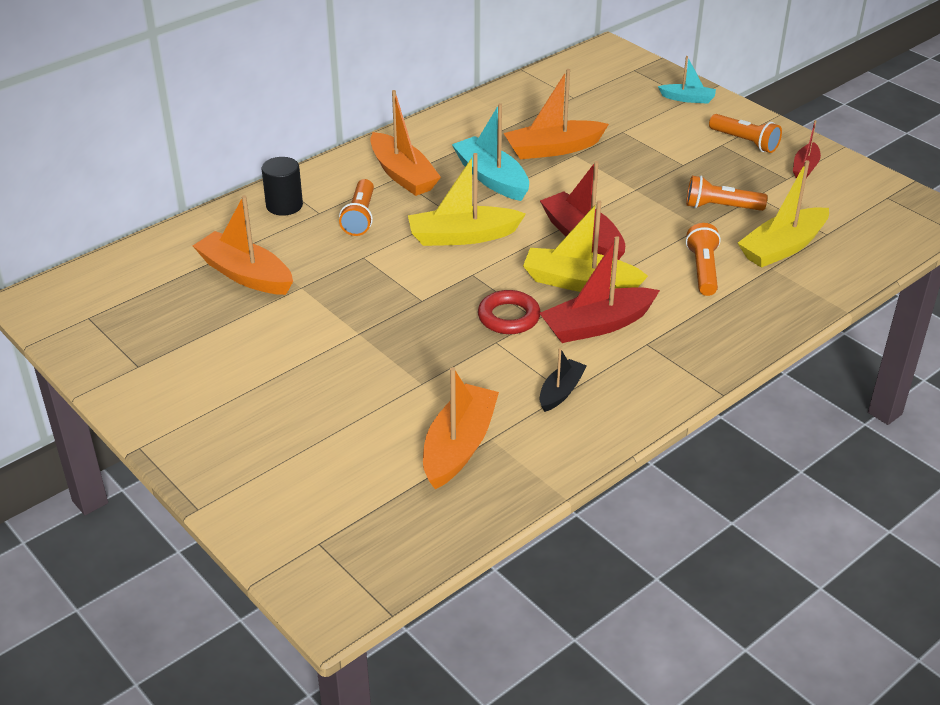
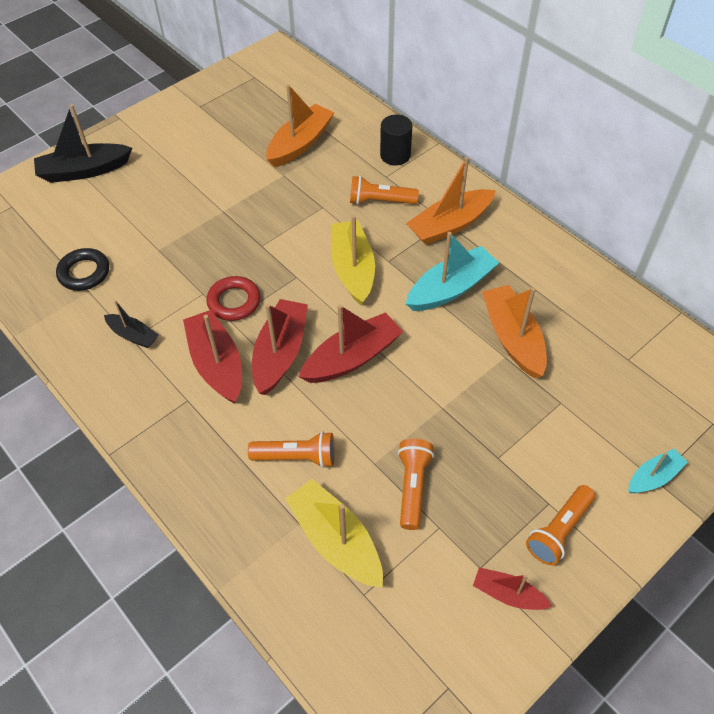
camera: 90 degrees right, 15 degrees up
(255, 471) = (84, 171): none -> black boat
(459, 446) = (84, 273): orange boat -> black ring
(579, 282) = (280, 353): yellow boat -> red boat
(688, 99) = (653, 477): turquoise boat -> turquoise boat turned 135 degrees counterclockwise

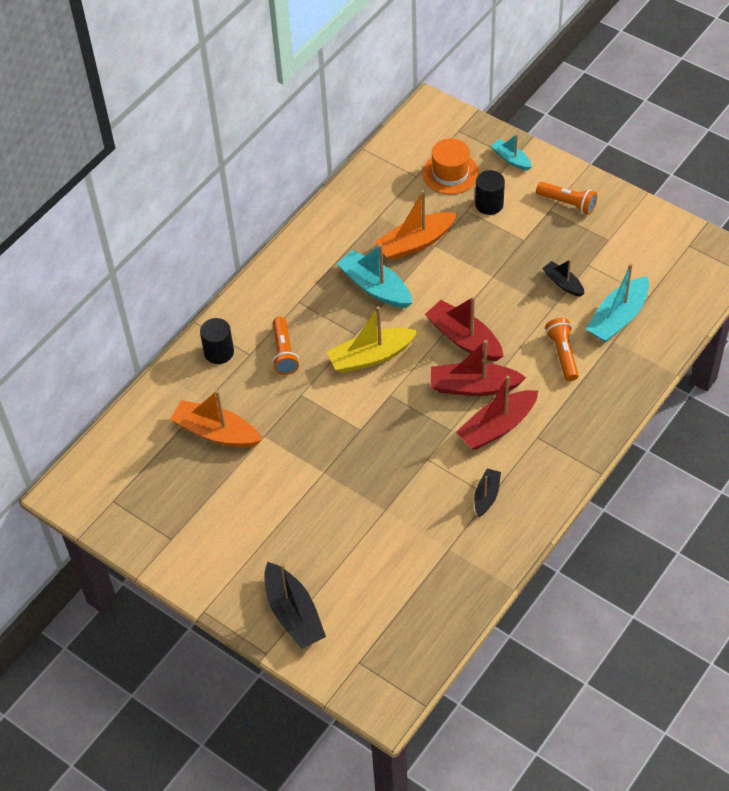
camera: 100 degrees left, 0 degrees up
(84, 273) = (428, 560): black ring -> none
(234, 301) = (430, 433): red ring -> none
(335, 540) = (618, 318): yellow boat -> turquoise boat
(412, 487) = (563, 283): orange flashlight -> black boat
(450, 225) = (302, 298): orange boat -> none
(508, 594) = (620, 224): red boat -> none
(568, 431) = (489, 204): none -> black cylinder
(630, 398) = (450, 173): none -> orange hat

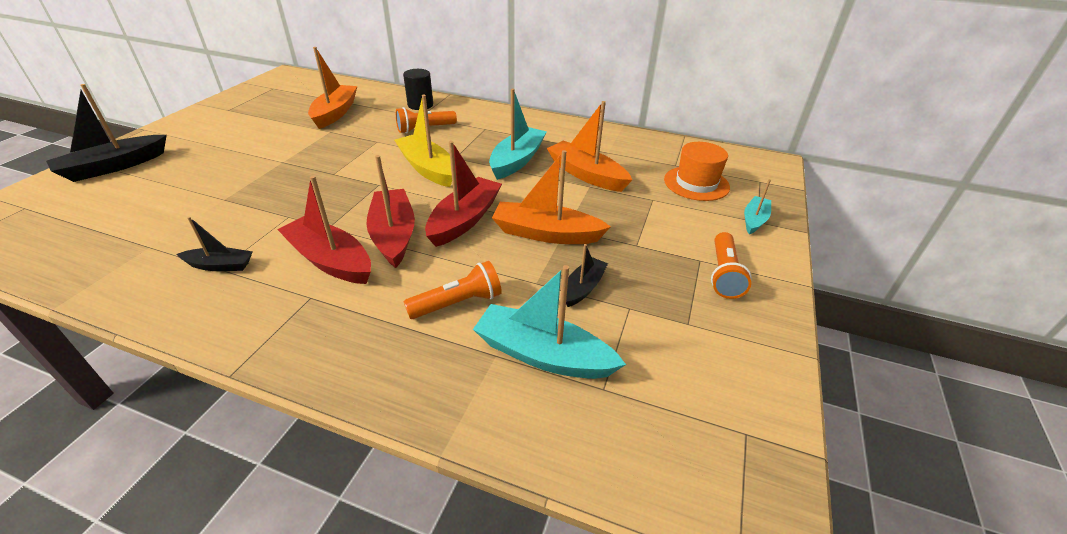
camera: 70 degrees right, 15 degrees down
(489, 204) = (673, 213): black cylinder -> none
(496, 290) = (546, 234): none -> orange boat

